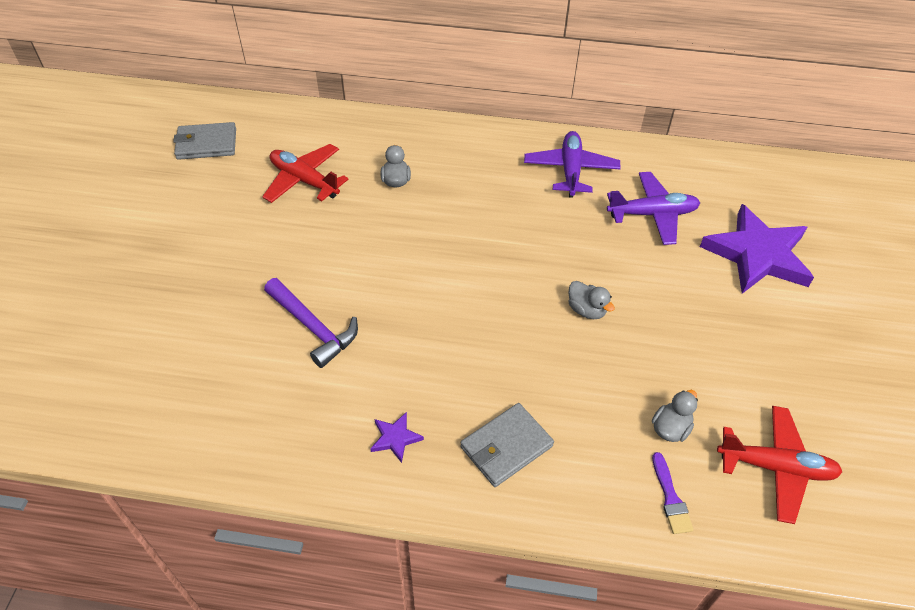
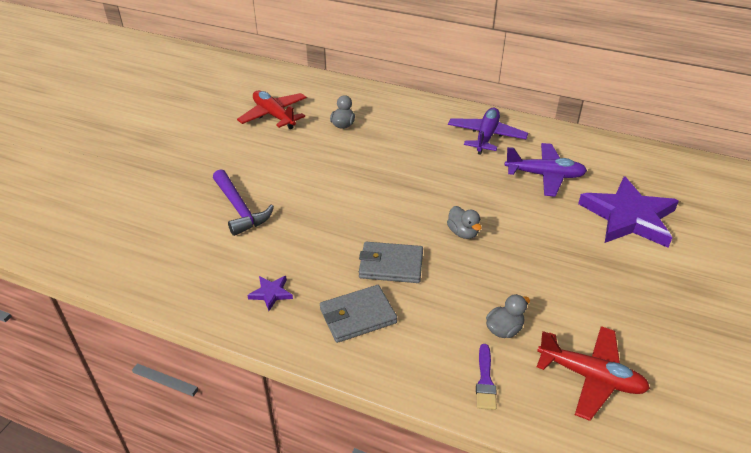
camera: 15 degrees right, 10 degrees down
(206, 144) = (213, 84): grey wallet -> grey wallet (391, 265)

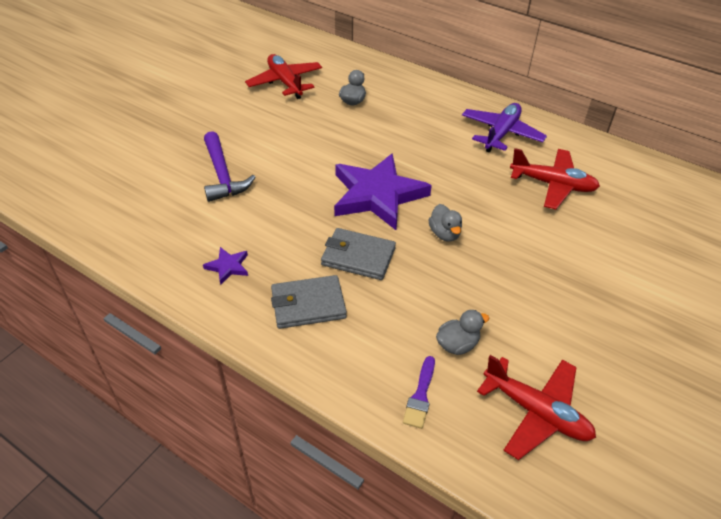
camera: 10 degrees right, 5 degrees up
(545, 175) = (553, 185): purple plane -> red plane
(628, 217) = (633, 244): purple star -> purple star (377, 195)

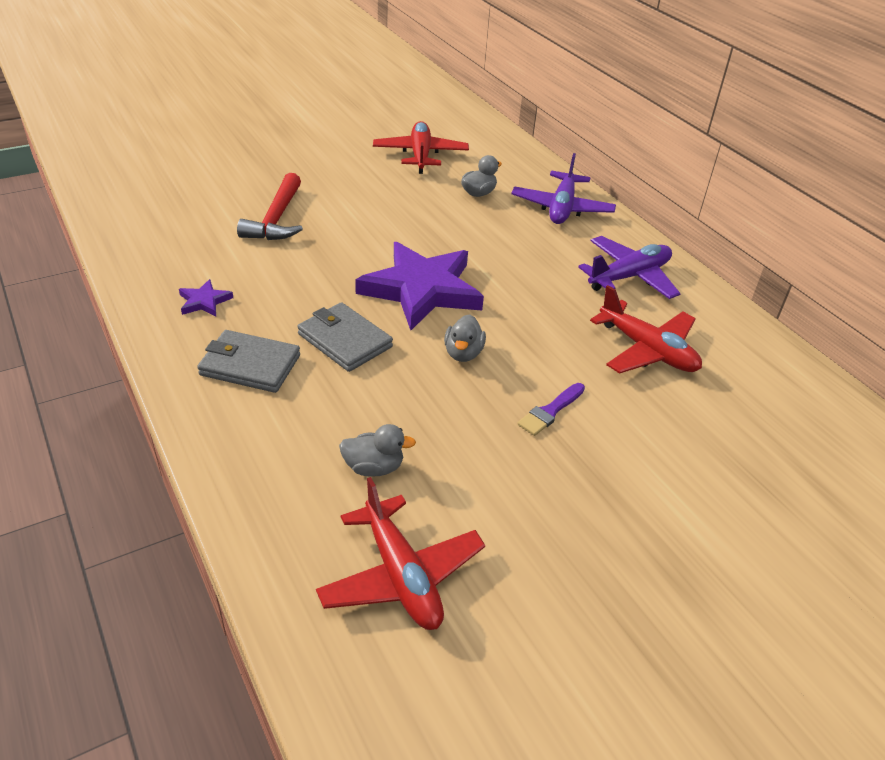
camera: 25 degrees right, 5 degrees down
(222, 175) = (276, 219): purple hammer -> red hammer
(418, 94) = (562, 208): none -> purple plane
(420, 395) = (285, 499): purple brush -> purple brush (550, 411)

